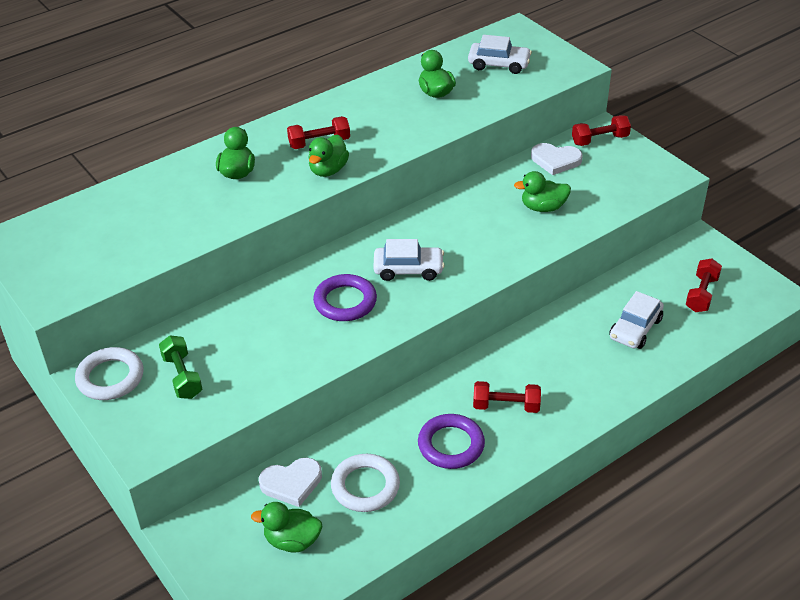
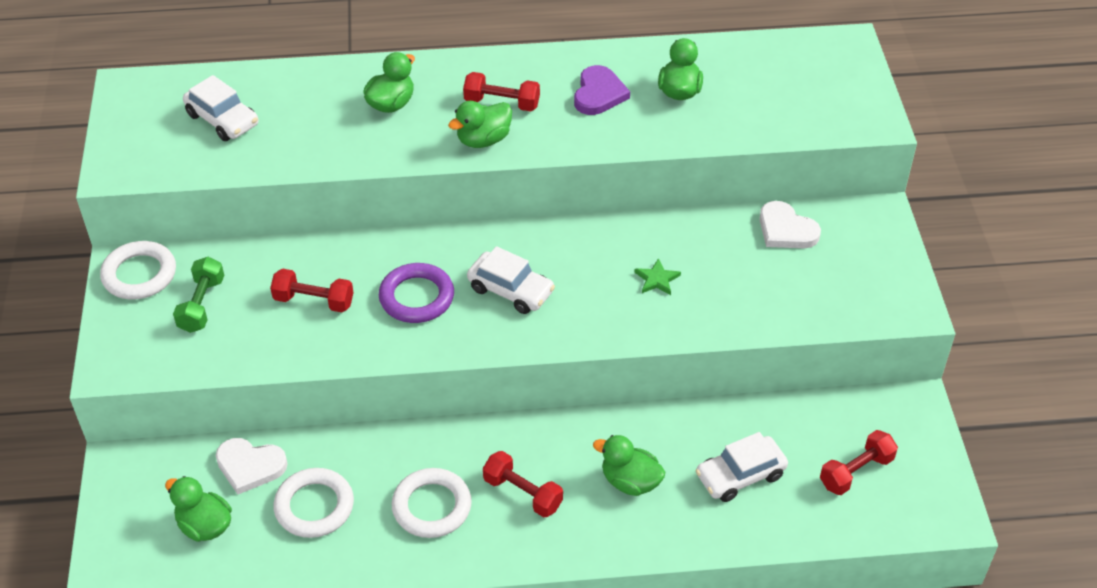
camera: 30 degrees right, 5 degrees up
(382, 113) = (599, 94): none -> purple heart
(451, 445) = (432, 506): purple ring -> white ring
(499, 64) = (784, 83): white car -> white car (222, 119)
(501, 222) = (657, 279): none -> green star
(543, 207) = (719, 282): green duck -> green duck (630, 481)
(600, 140) = (862, 226): red dumbbell -> red dumbbell (314, 301)

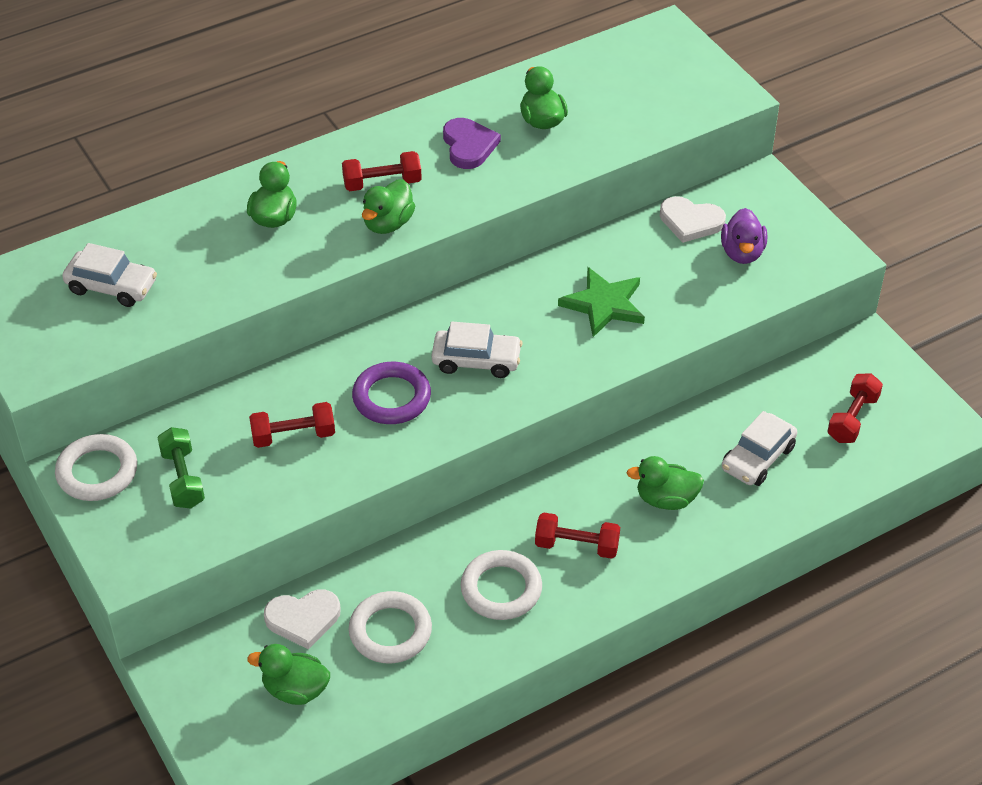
camera: 25 degrees left, 0 degrees up
(657, 279) = (604, 305): green star -> green star, size x1.89
(817, 275) = (742, 253): none -> purple duck

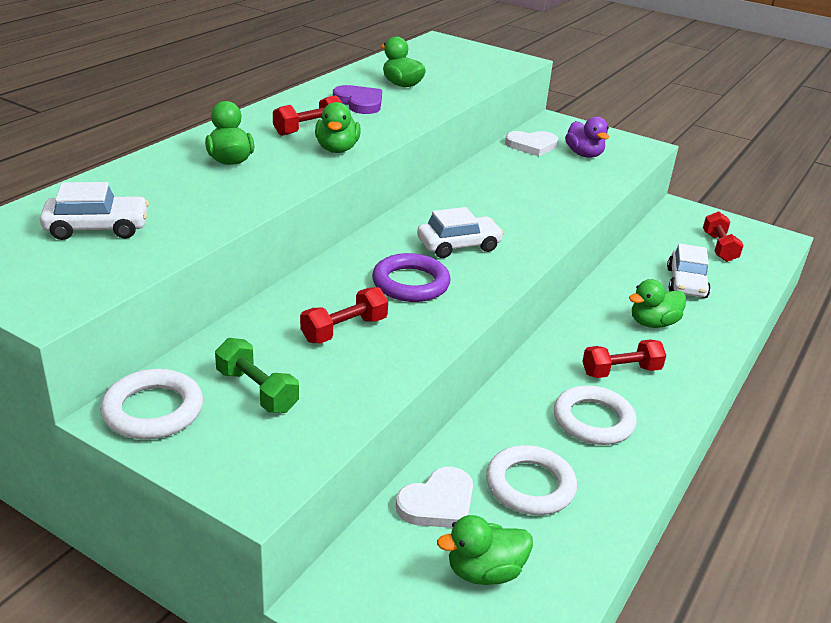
camera: 30 degrees left, 15 degrees down
(604, 305) = (521, 196): green star -> none

